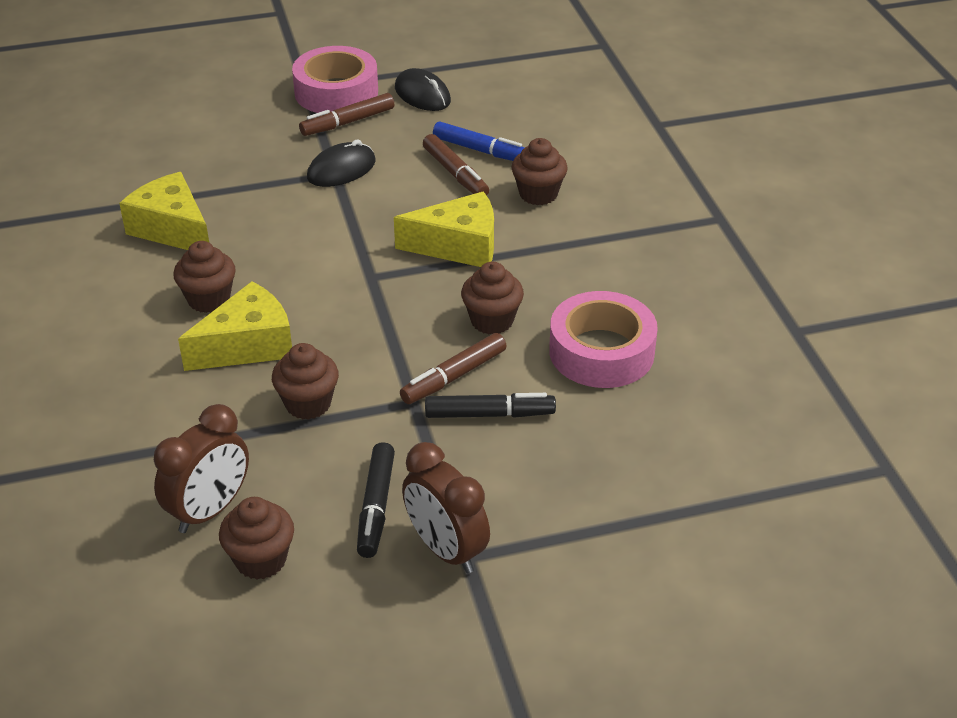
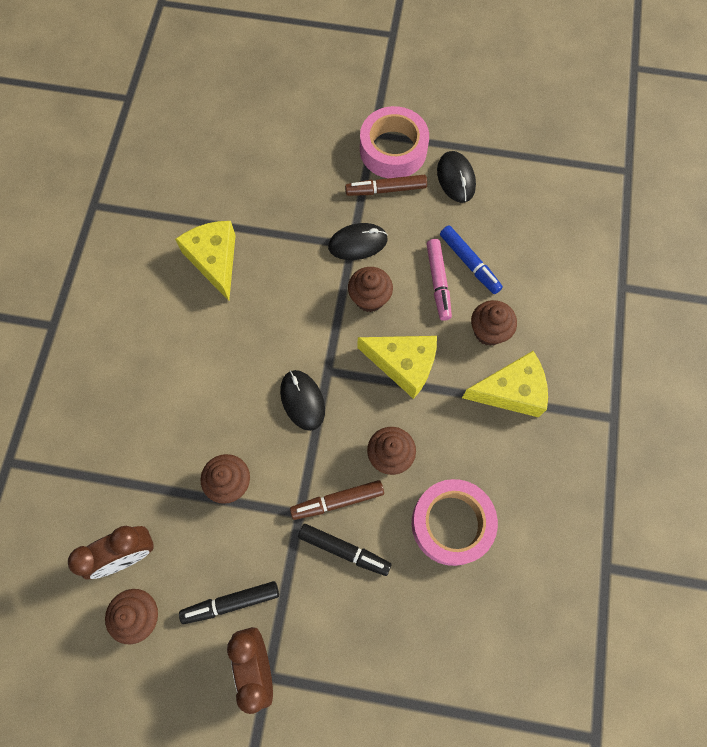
camera: 25 degrees right, 30 degrees up
(209, 299) = (209, 347): brown cupcake -> brown cupcake (369, 298)
(248, 345) = (215, 406): yellow cheese -> yellow cheese (511, 391)
(356, 308) = (302, 400): none -> black mouse
(376, 507) = (231, 603): black marker -> black marker turned 45 degrees clockwise
(455, 174) = (438, 282): brown marker -> pink marker

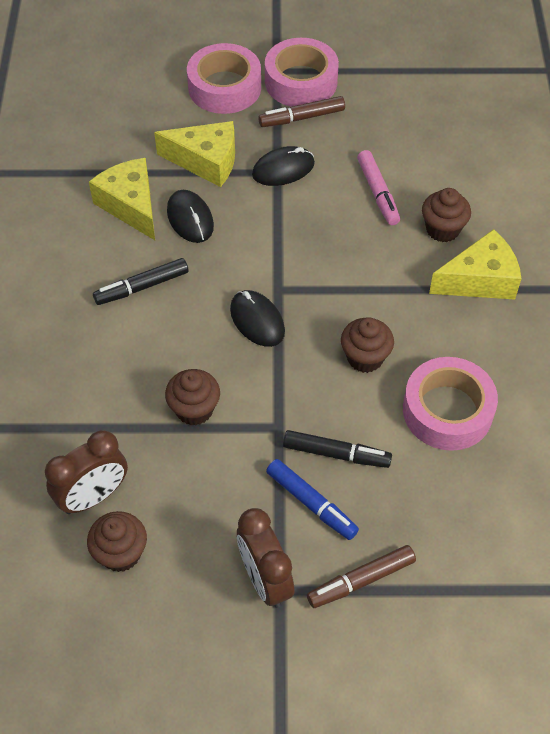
camera: 10 degrees left, 15 degrees down
(231, 603) = (221, 524): black marker -> black marker (142, 287)
(322, 145) = (224, 87): none -> pink tape
(337, 501) = (318, 409): brown marker -> brown marker (361, 580)
(369, 298) = (308, 217): brown cupcake -> none
(403, 365) = (359, 272): yellow cheese -> yellow cheese (206, 161)
(456, 178) = (373, 98): black mouse -> black mouse (190, 219)
(469, 263) = (406, 171): blue marker -> blue marker (311, 503)

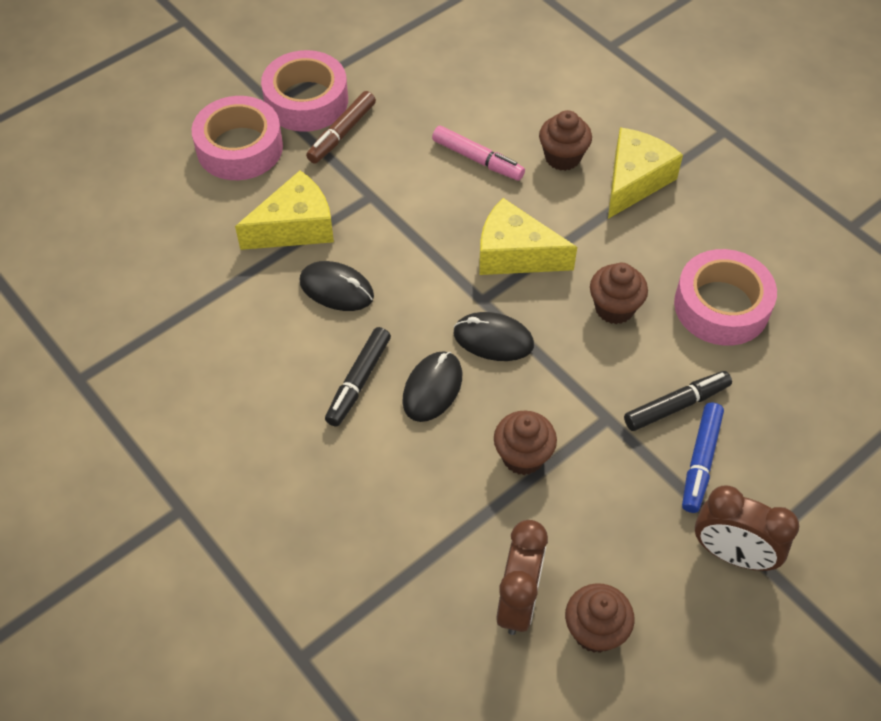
camera: 40 degrees left, 0 degrees up
(131, 205) = (266, 313): yellow cheese -> yellow cheese (515, 254)
(283, 169) = (374, 190): black mouse -> black mouse (432, 388)
(311, 503) = (700, 461): blue marker -> blue marker turned 105 degrees clockwise
(361, 580) = (802, 494): brown marker -> none

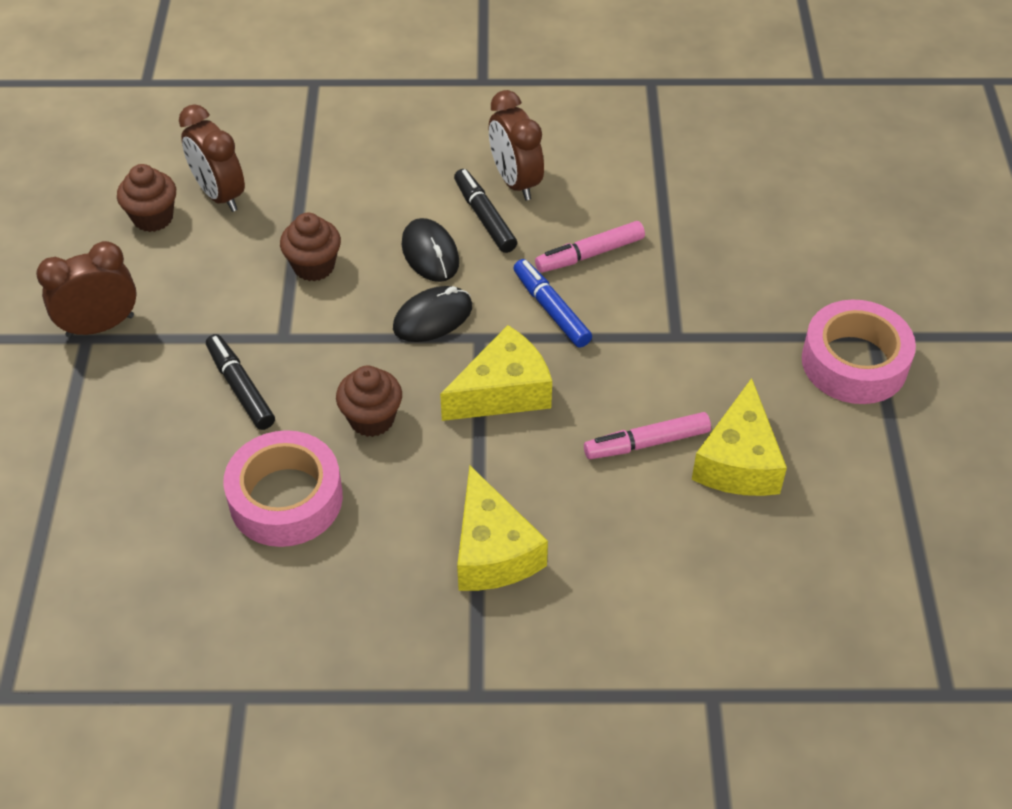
camera: 130 degrees right, 5 degrees down
(239, 148) = (827, 281): pink tape -> none
(295, 227) = (687, 266): yellow cheese -> yellow cheese (738, 461)
(298, 389) = (515, 182): none -> brown clock
(336, 289) = (590, 254): black mouse -> pink marker
(342, 133) = (781, 363): brown marker -> none
(562, 157) = (583, 514): brown cupcake -> none
(676, 405) = (240, 388): black marker -> black marker turned 135 degrees clockwise
(700, 461) = (181, 365): blue marker -> blue marker (551, 309)

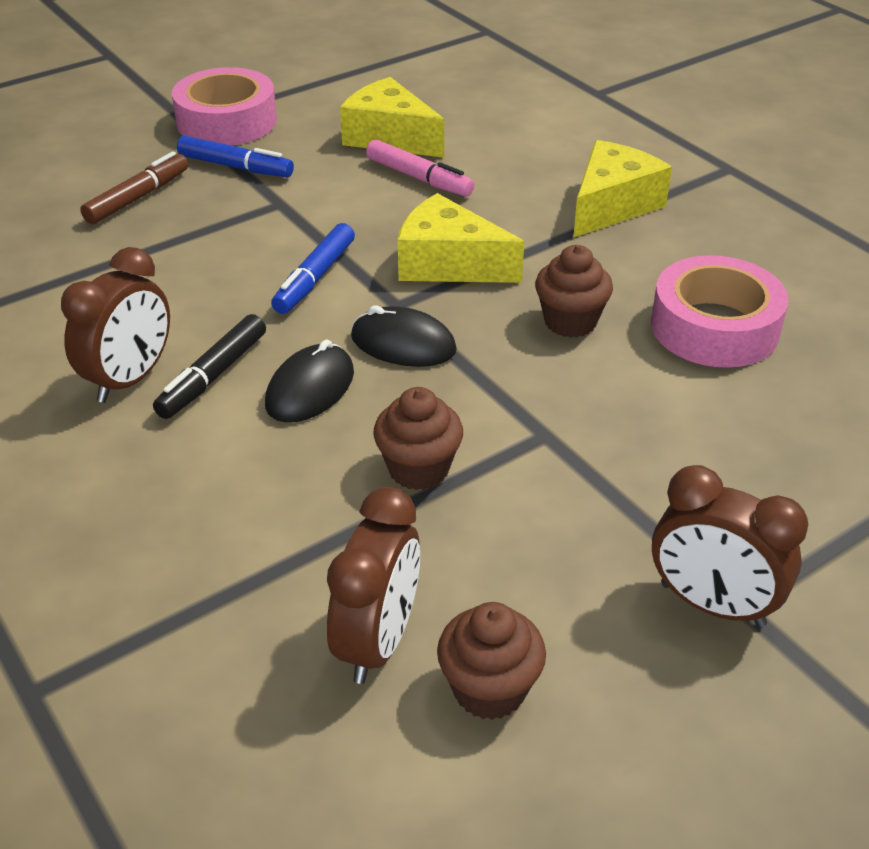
camera: 125 degrees left, 10 degrees down
(240, 388) = (643, 426): black marker -> none
(590, 254) = (212, 284): pink marker -> none
(738, 461) = (389, 137): yellow cheese -> yellow cheese turned 120 degrees counterclockwise
(750, 259) = (138, 198): none -> brown marker
(759, 334) = (236, 167): none -> blue marker

